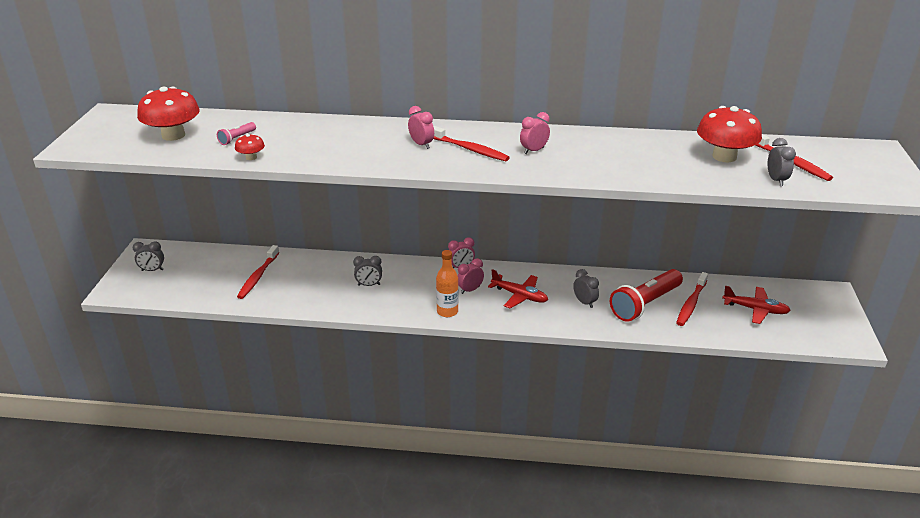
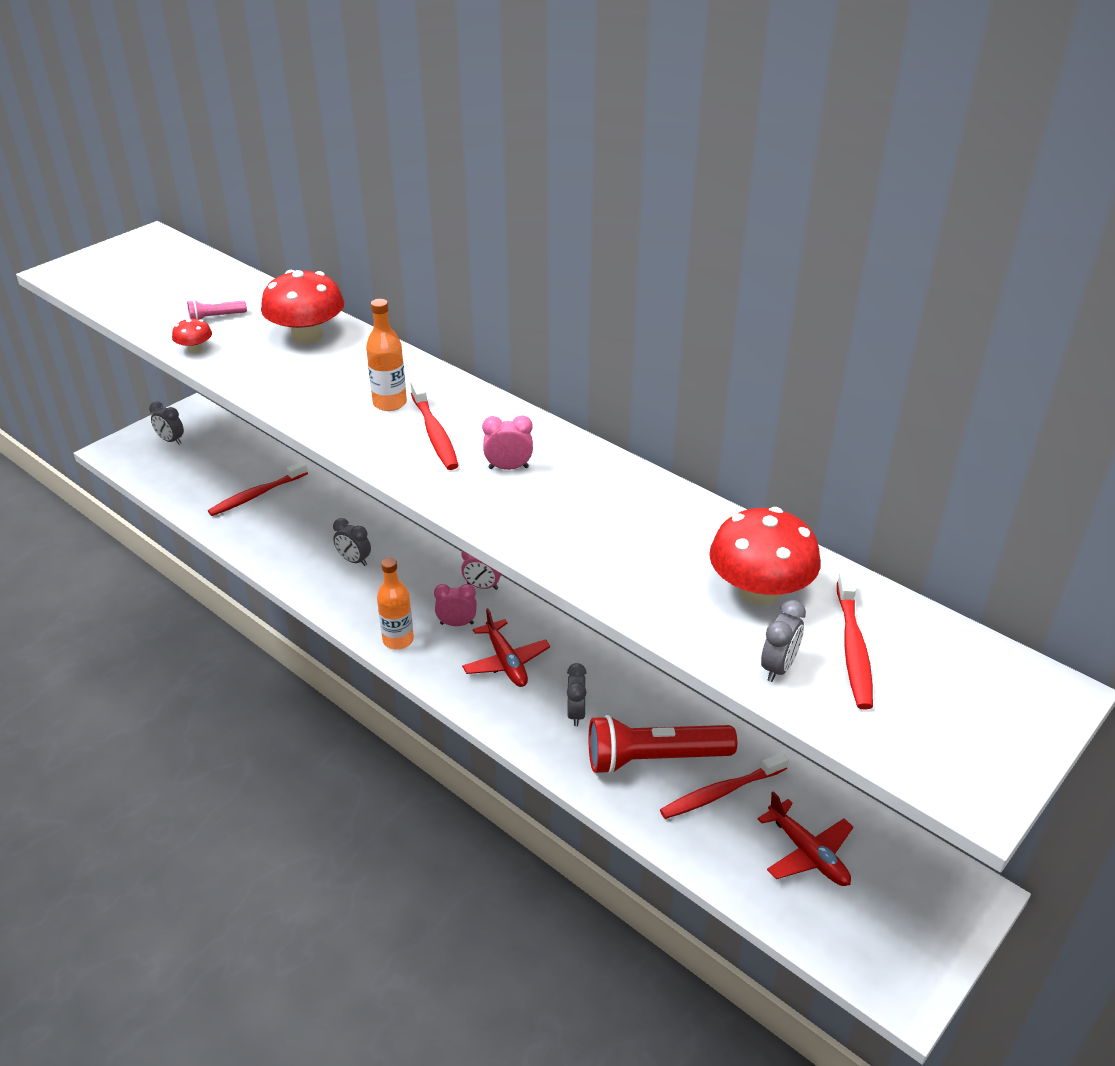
camera: 35 degrees right, 5 degrees up
(173, 135) = (165, 290): red mushroom -> red mushroom (307, 335)
(421, 145) = (390, 403): pink clock -> orange bottle

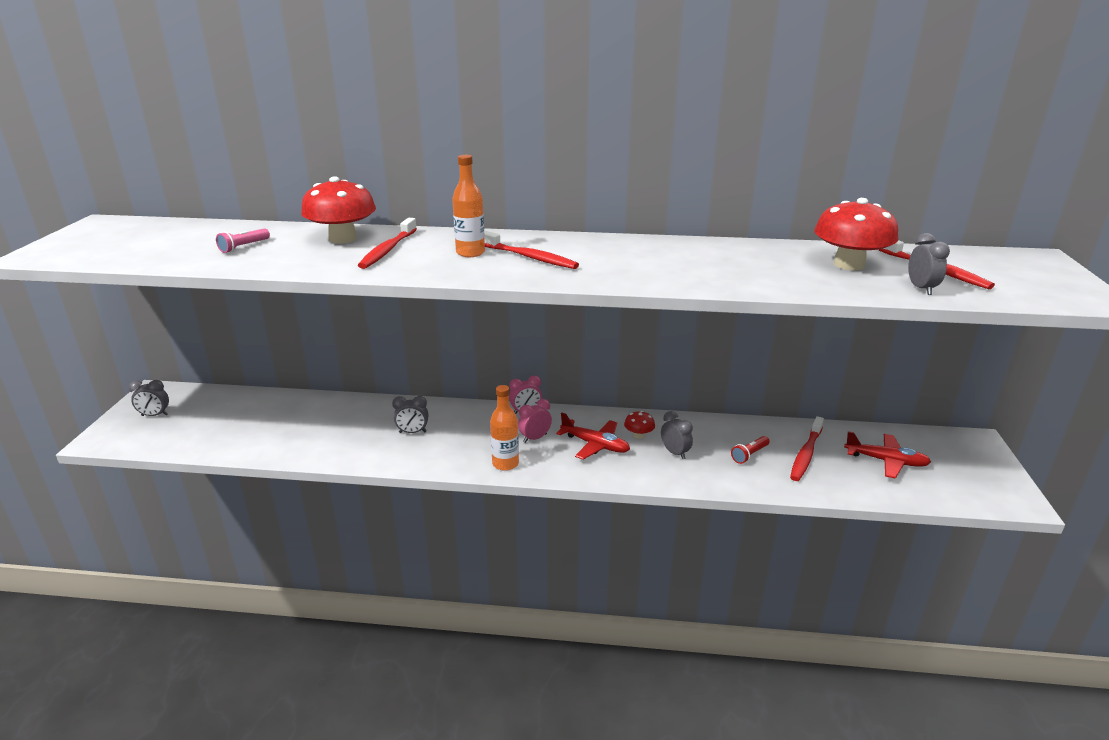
camera: 35 degrees left, 10 degrees down
(195, 349) = (254, 265): red mushroom -> red mushroom (638, 435)
(256, 495) = (280, 422): red toothbrush -> red toothbrush (388, 250)
(508, 468) = (609, 259): pink clock -> none
(654, 759) = (749, 455): red flashlight -> red flashlight, size x0.44

